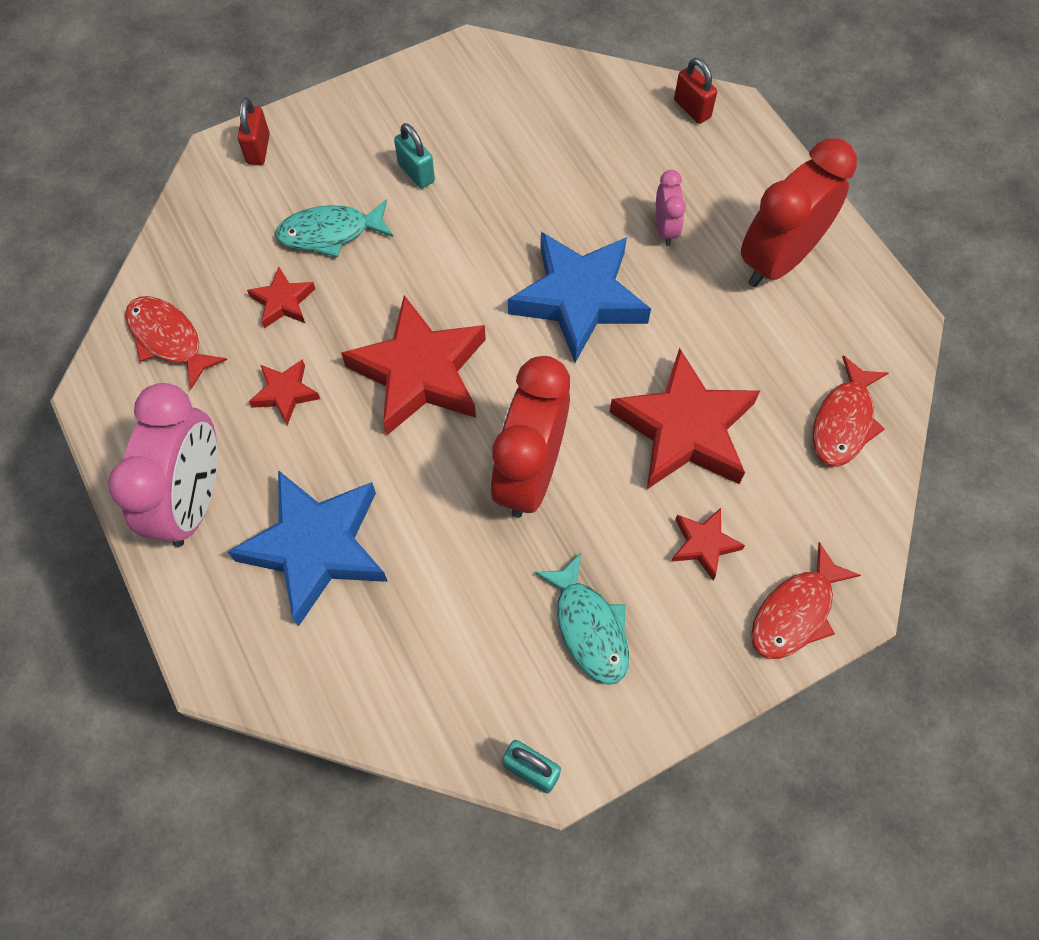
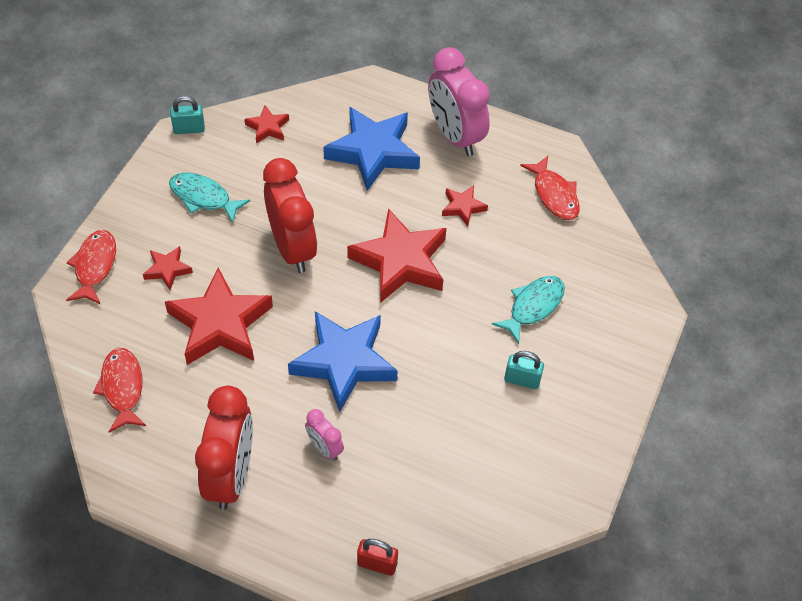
camera: 140 degrees right, 10 degrees down
(168, 339) = (554, 195): red fish -> red fish turned 60 degrees clockwise
(258, 149) = (635, 330): red padlock -> none
(283, 302) = (516, 251): red star -> red star (268, 127)

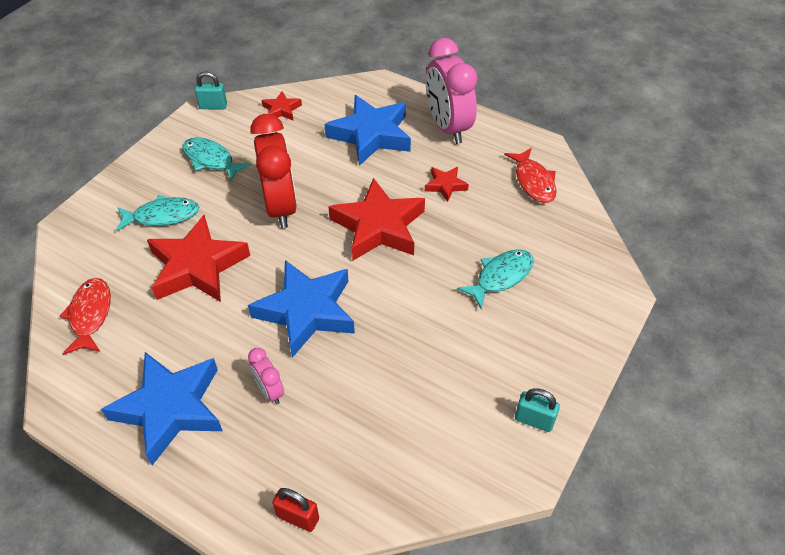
camera: 10 degrees right, 5 degrees down
(94, 266) = (98, 208): red fish -> none
(167, 269) = (162, 216): red star -> turquoise fish
(231, 475) = (170, 408): red clock -> blue star
(522, 380) = (480, 344): turquoise padlock -> turquoise padlock (534, 420)

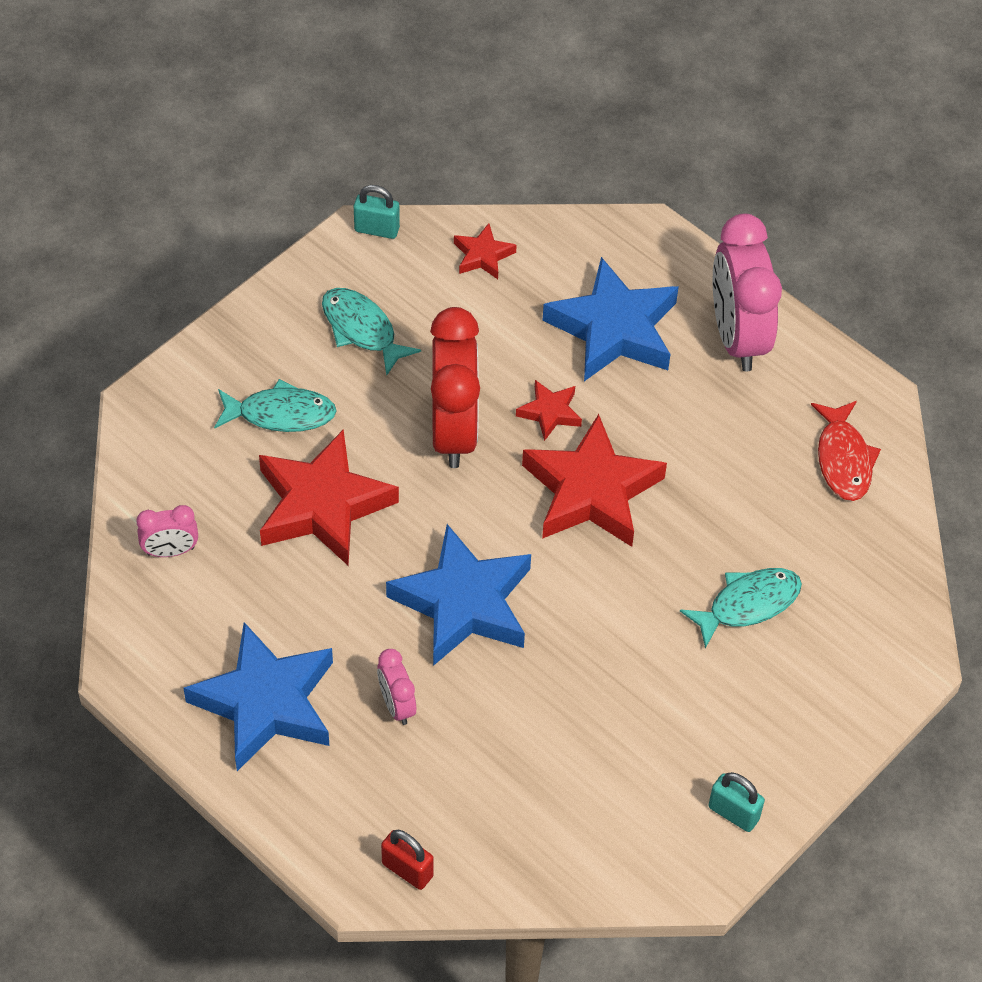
camera: 10 degrees right, 5 degrees up
(90, 315) = (170, 551): red fish -> pink clock
(445, 185) = (707, 441): red star -> red star (550, 412)

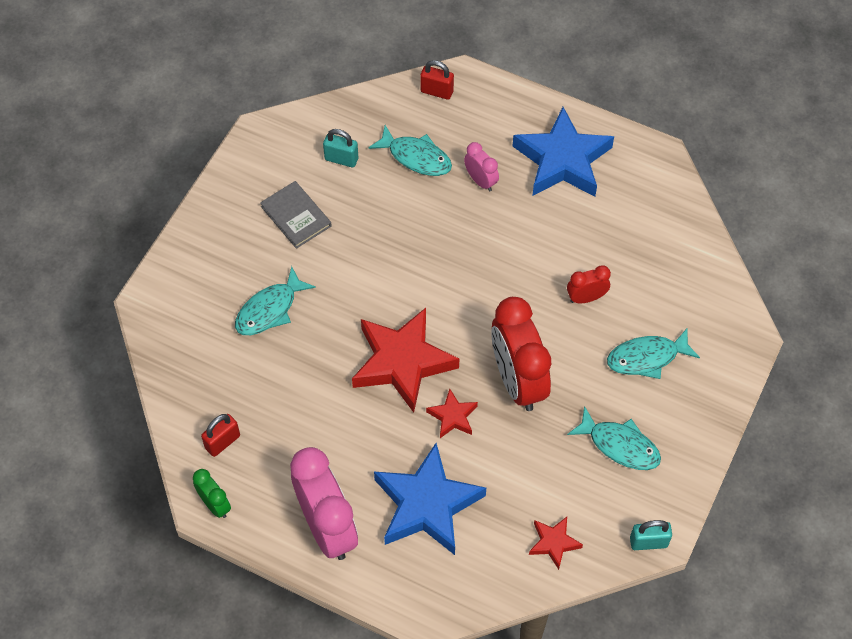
camera: 165 degrees right, 5 degrees up
(170, 551) = (671, 237): pink clock -> none
(322, 505) = (586, 298): red star -> red clock
(464, 603) = (463, 257): blue star -> none
(477, 769) = (416, 157): none -> turquoise fish
(680, 726) = (296, 216): none -> grey book
(733, 813) = (249, 174): turquoise padlock -> turquoise padlock (341, 159)
(843, 459) = (222, 442): red fish -> red padlock
(865, 394) = (215, 504): none -> green clock

